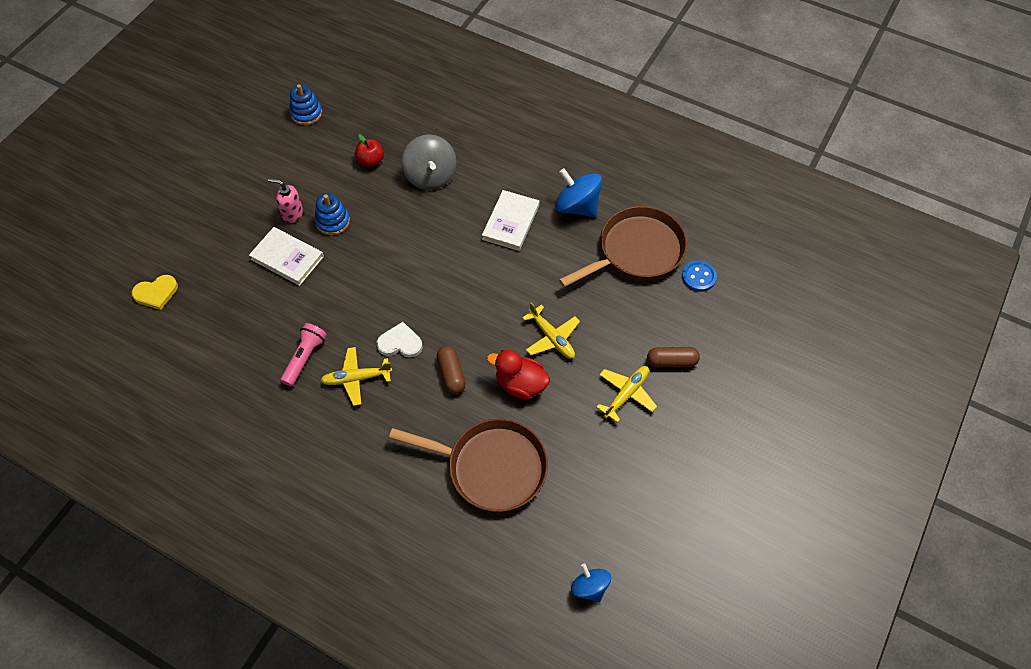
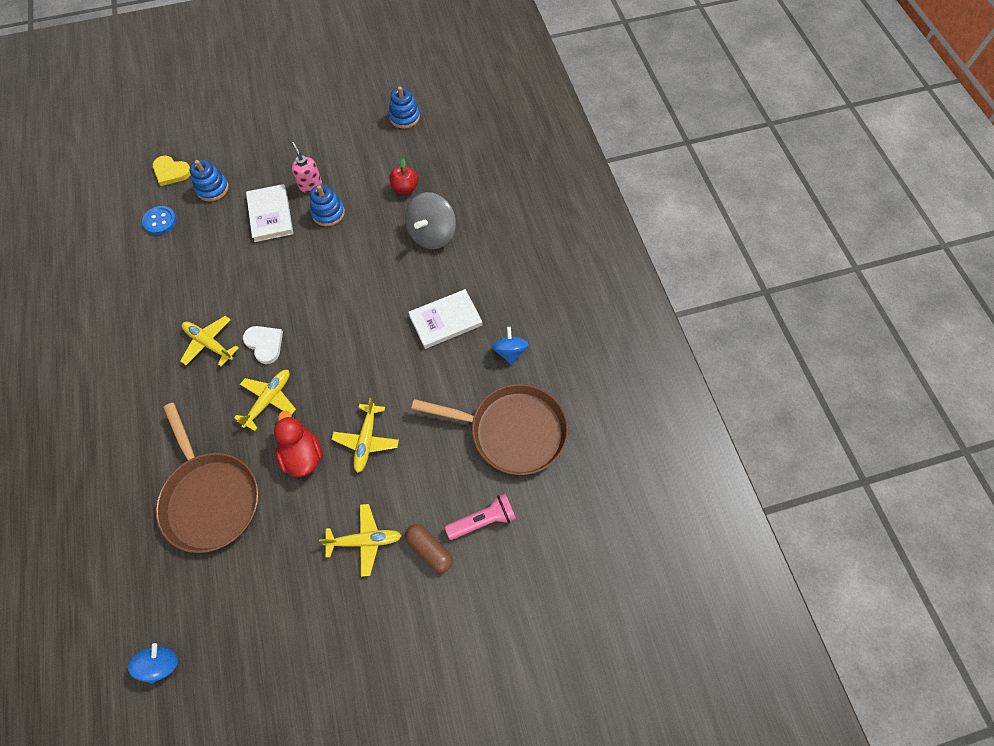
camera: 45 degrees right, 5 degrees up
(211, 277) = (212, 188): none -> blue stacking toy
(305, 358) = (198, 298): pink flashlight -> pink flashlight (483, 520)
(451, 374) = (268, 400): brown capsule -> yellow plane
(577, 206) = (509, 352): blue spinning top -> blue spinning top, size x0.61
(698, 277) = (536, 500): blue button -> blue button (160, 221)

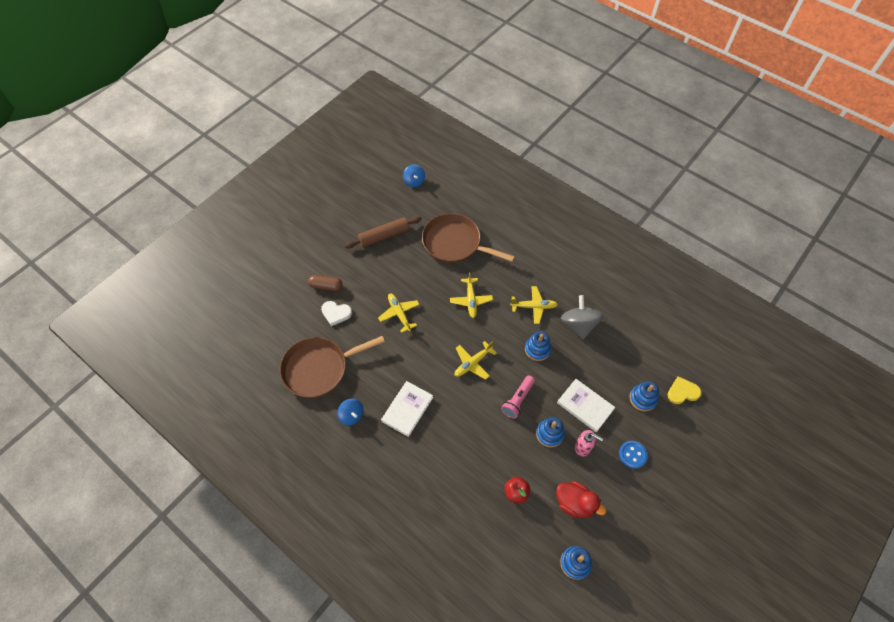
camera: 145 degrees right, 5 degrees down
(160, 221) = (646, 355): blue button -> blue button (632, 455)
(256, 295) = (537, 349): none -> blue stacking toy
(264, 344) = (503, 326): white heart -> white heart (336, 313)
(290, 583) = (384, 236): none -> brown rolling pin
(302, 455) = (427, 287): red duck -> red duck (574, 503)
(364, 541) = (362, 271): yellow plane -> yellow plane (473, 363)
(432, 234) = (465, 467): grey spinning top -> grey spinning top (579, 325)
(483, 520) = (306, 315): pink flashlight -> pink flashlight (518, 400)

